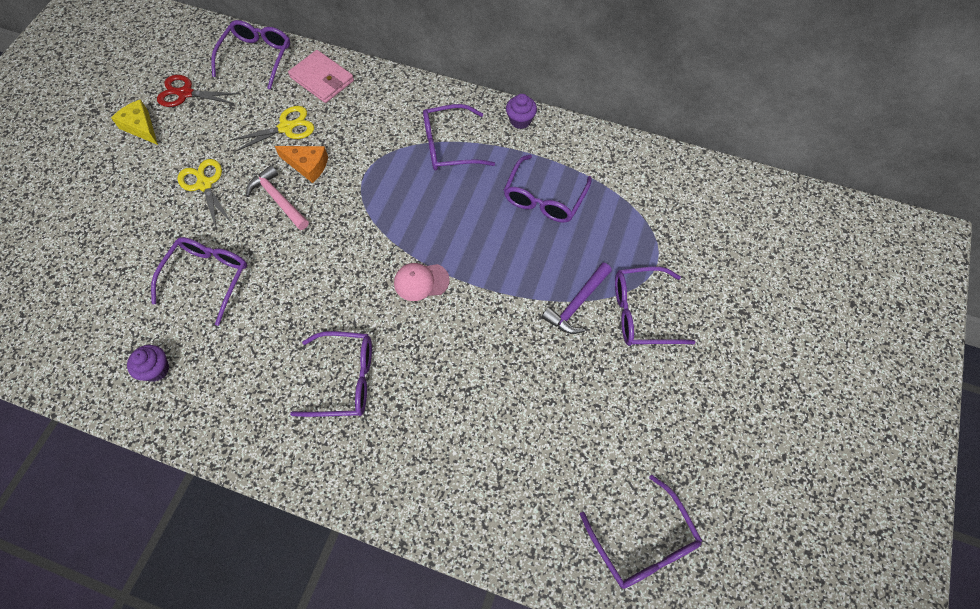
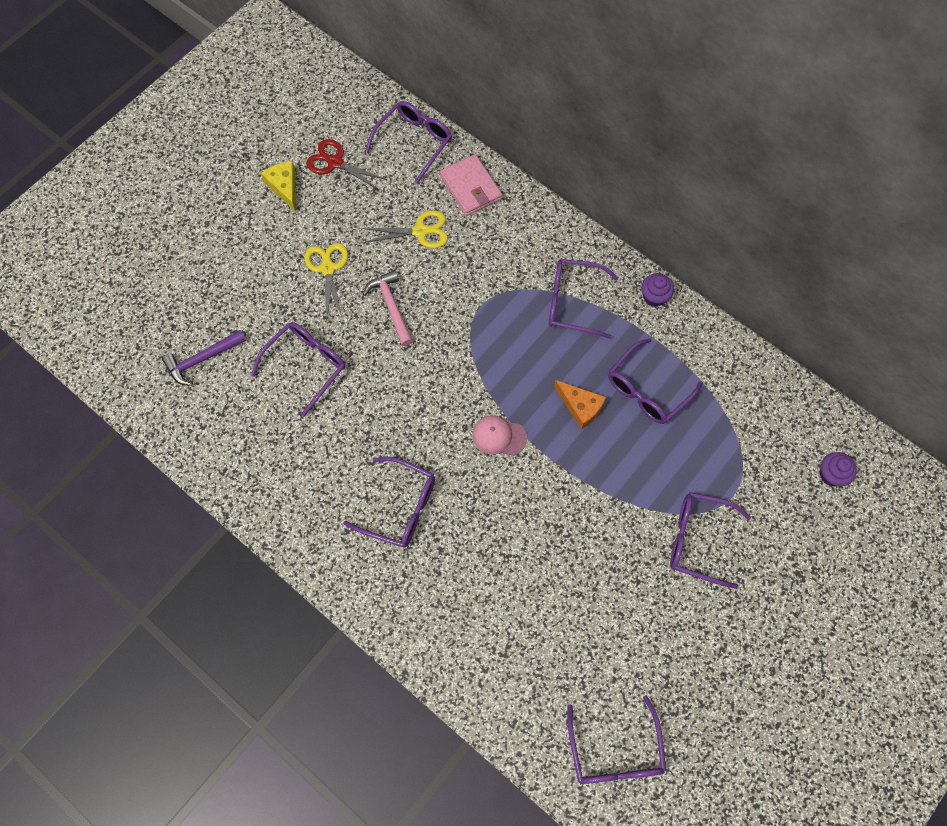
camera: 20 degrees right, 5 degrees up
(156, 369) = (239, 440): purple cupcake -> purple cupcake (831, 474)
(307, 165) = (429, 279): orange cheese -> orange cheese (580, 407)
(577, 304) = (639, 509): purple hammer -> purple hammer (202, 359)

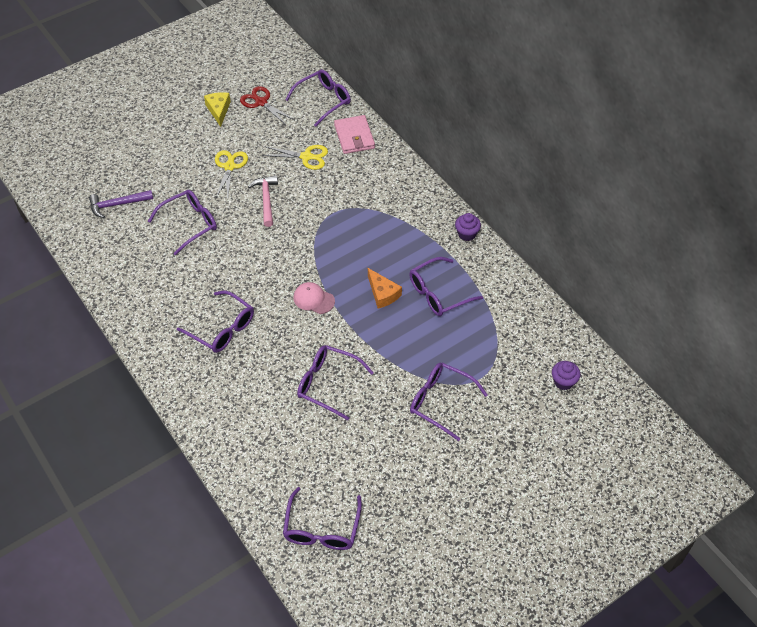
camera: 15 degrees right, 15 degrees down
(573, 302) = (403, 225): purple glasses -> purple glasses (328, 384)

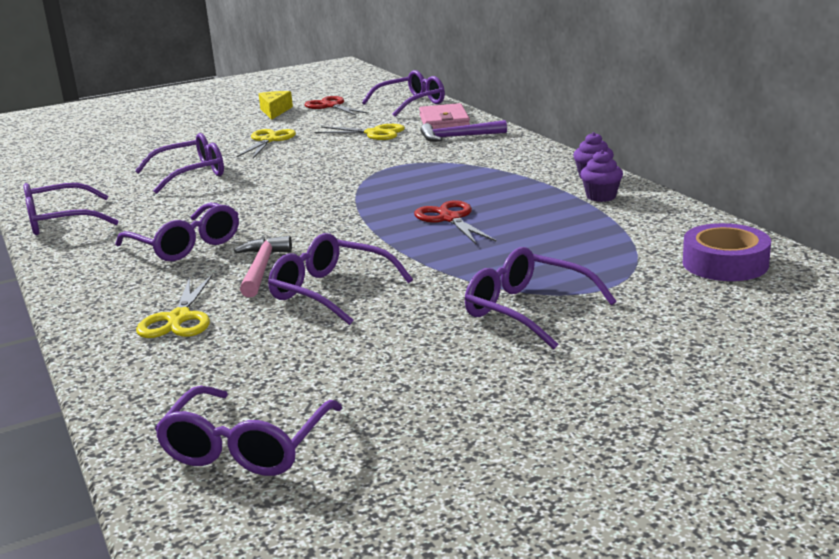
camera: 10 degrees right, 30 degrees down
(118, 205) = (105, 164): purple hammer -> purple hammer (458, 137)
(248, 415) = (179, 318): none -> yellow scissors
(266, 200) = (306, 158): pink hammer -> pink hammer (261, 268)
(313, 299) = (339, 223): pink cap -> none
(382, 293) = (450, 219): orange cheese -> red scissors
(438, 293) = (541, 218): purple glasses -> purple glasses (60, 221)
(545, 349) = (725, 263): none -> purple tape
(563, 382) = (763, 293): purple cupcake -> purple cupcake (601, 196)

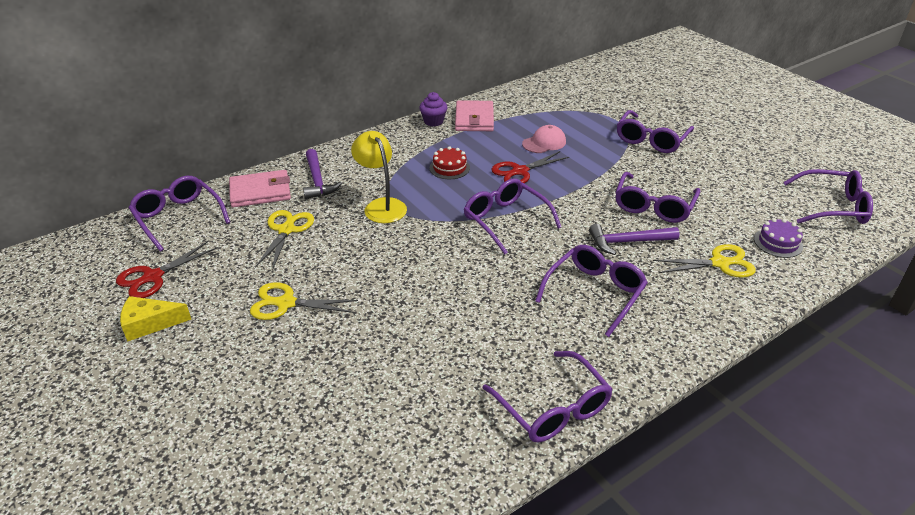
camera: 100 degrees left, 15 degrees up
(189, 370) = (778, 243): none -> purple cake
(191, 174) = (401, 340): purple glasses -> purple glasses (505, 220)
(261, 268) = (628, 242): pink hammer -> purple hammer
(399, 161) = (381, 206): none -> yellow lamp
(469, 185) = (449, 168): none -> red cake
(526, 234) = (544, 143): none -> pink cap
(601, 196) = (474, 119): purple cupcake -> pink wallet
(725, 263) = (574, 89): purple tape -> none

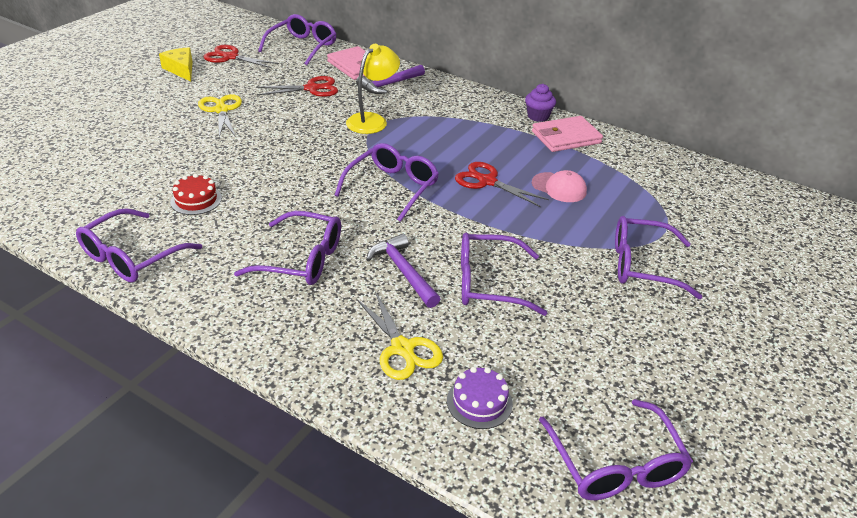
camera: 65 degrees right, 0 degrees up
(286, 230) = (312, 88): yellow scissors -> red scissors
(449, 168) = (460, 141): red cake -> red cake (196, 200)

